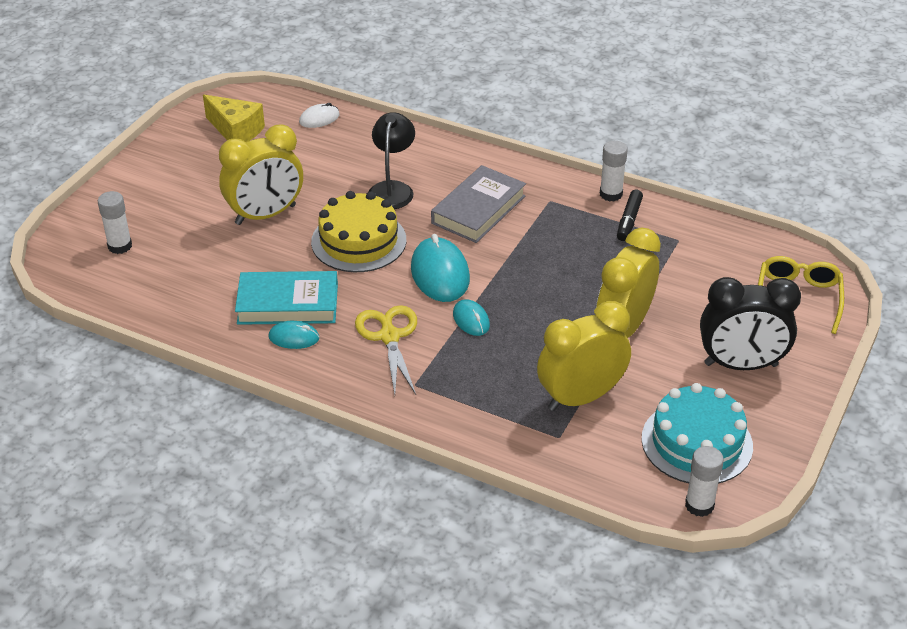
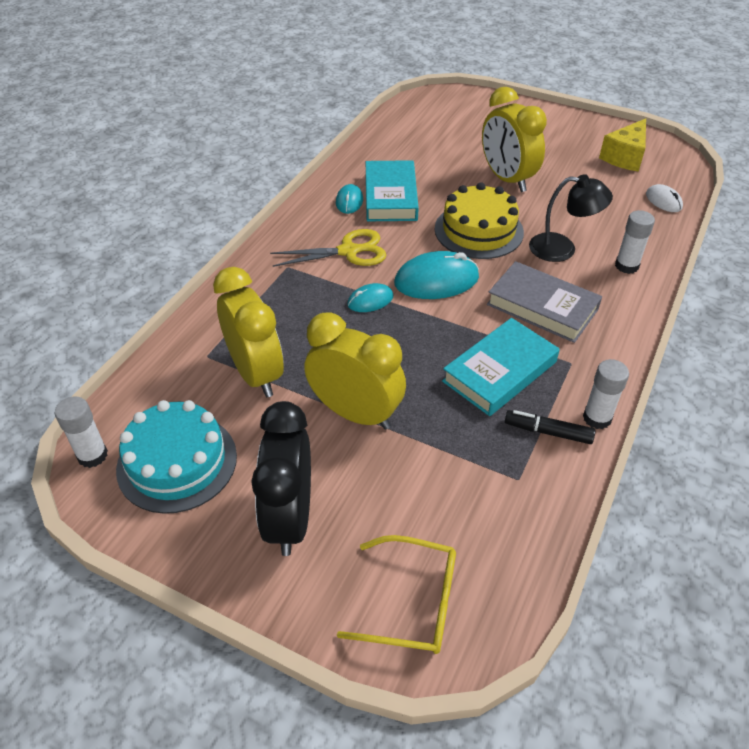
camera: 90 degrees right, 5 degrees up
(120, 246) = (455, 117): white glue stick -> white glue stick (626, 266)
(564, 241) = (500, 372): none -> turquoise book

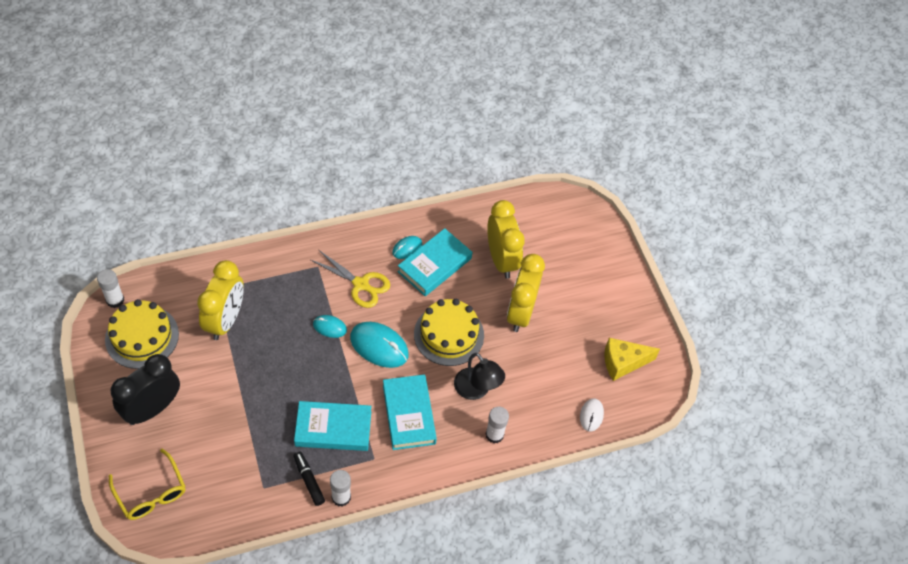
camera: 40 degrees right, 10 degrees up
(177, 462) = (142, 336): turquoise cake -> yellow cake
(355, 413) = (240, 385): yellow clock -> yellow clock (501, 260)
(542, 307) = (409, 414): grey book -> turquoise book

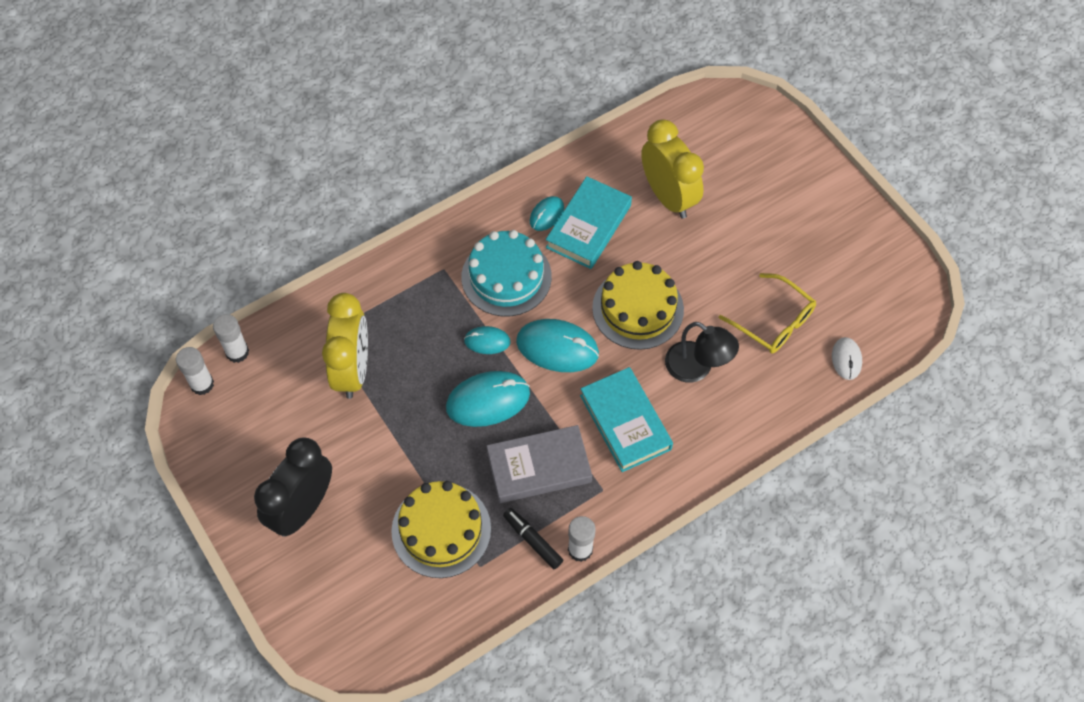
camera: 10 degrees left, 5 degrees up
(142, 336) = (254, 421): yellow cake -> yellow cake (441, 530)
(151, 492) = (341, 614): yellow glasses -> yellow glasses (773, 321)
(314, 370) = (488, 400): none -> turquoise mouse
(333, 429) = (539, 467): turquoise book -> grey book
(361, 285) = (506, 277): yellow scissors -> turquoise cake
(494, 435) = (738, 417): white glue stick -> white glue stick (237, 352)
(520, 313) = (715, 256): yellow clock -> none
(623, 363) = (861, 283): yellow cheese -> none

